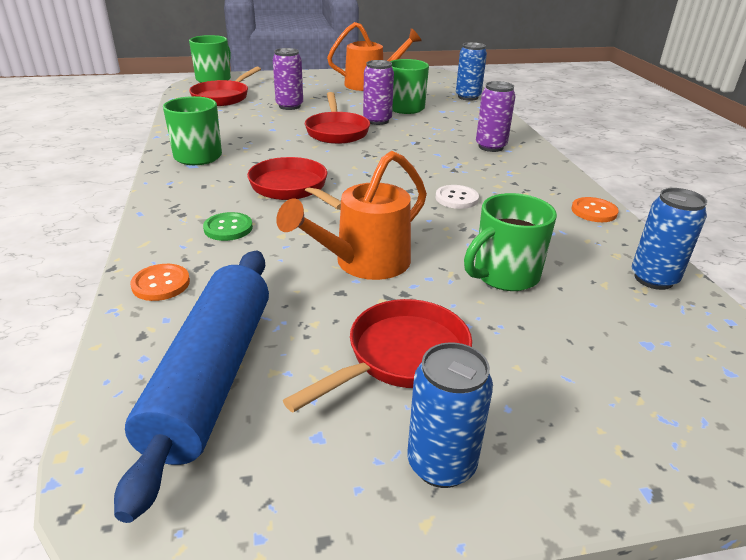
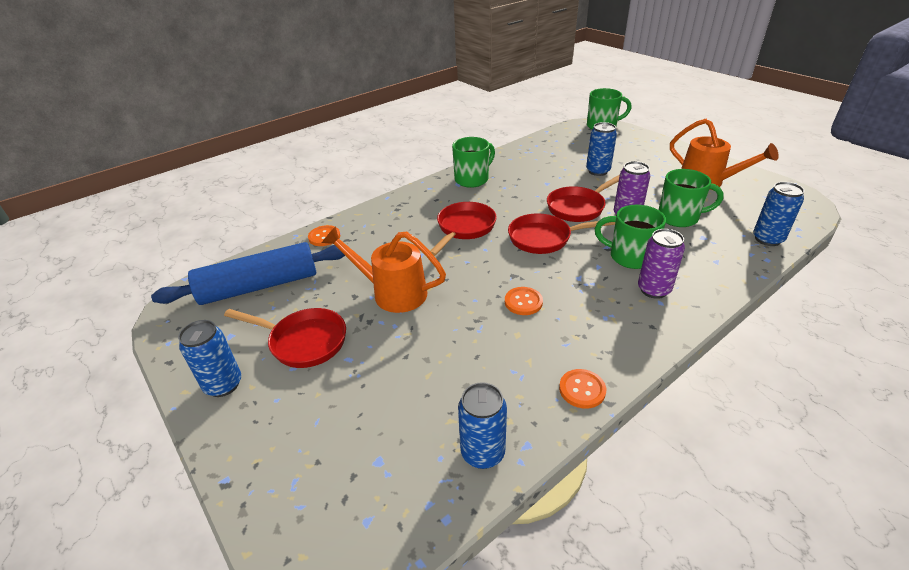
camera: 65 degrees right, 5 degrees up
(223, 97) = (575, 143): red pan -> red pan (544, 238)
(228, 228) = (394, 230): green button -> none
(289, 106) = (598, 171): purple can -> blue can
(456, 198) = (523, 302): white button -> orange button
(504, 275) = (423, 360): green mug -> green mug (630, 257)

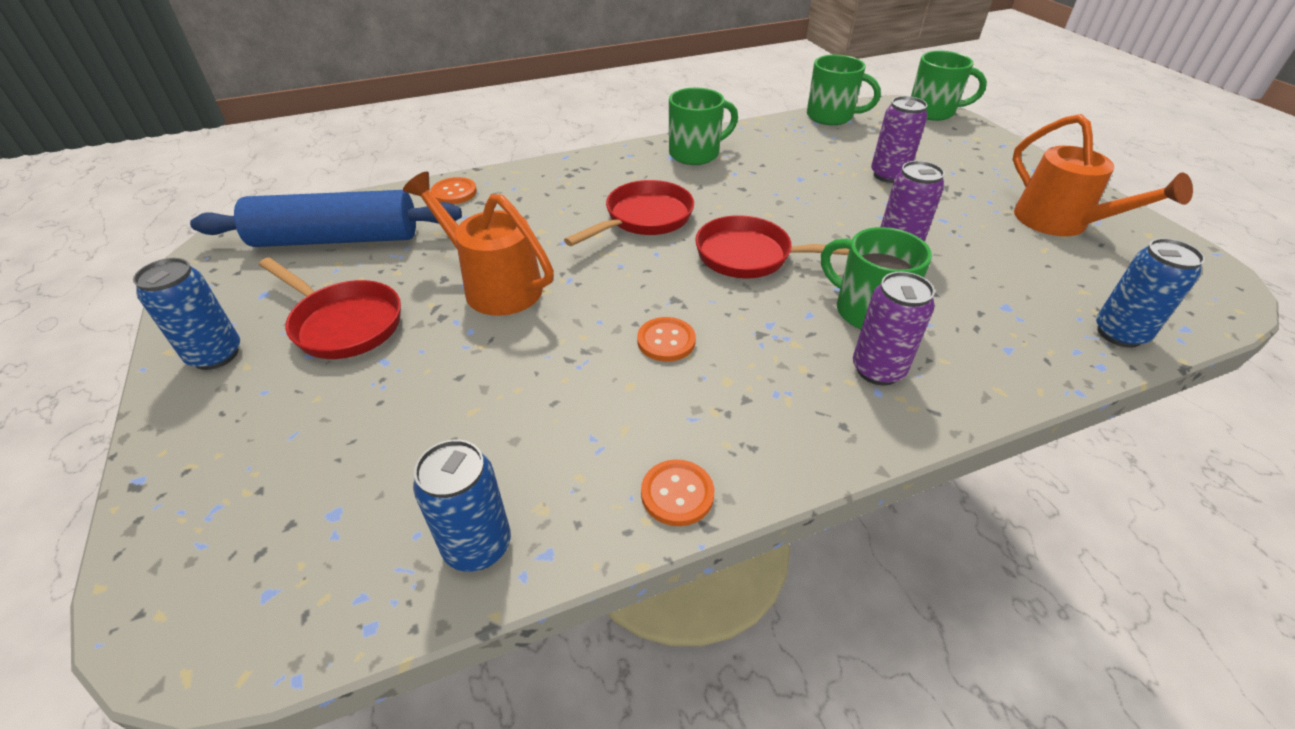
camera: 15 degrees right, 5 degrees up
(578, 207) = (828, 222): red pan -> none
(598, 171) = (888, 175): blue can -> purple can
(679, 218) = (982, 269): green mug -> green mug (831, 117)

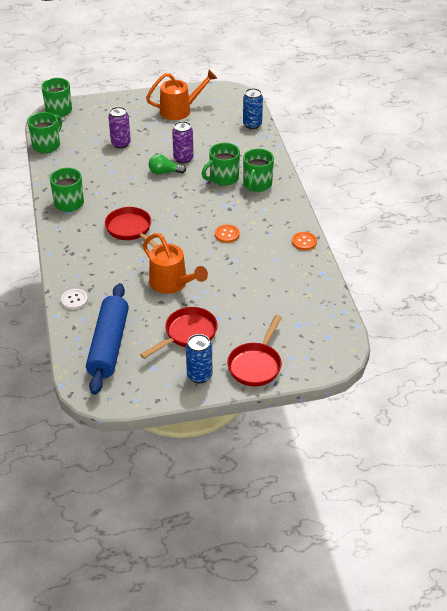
camera: 80 degrees left, 0 degrees up
(454, 192) = (74, 300): orange button -> white button
(478, 546) = (317, 288): blue can -> none
(494, 285) = (172, 284): orange watering can -> orange watering can turned 90 degrees counterclockwise
(751, 256) = (175, 201): red pan -> red pan (256, 365)
(835, 232) = (164, 172): none -> green light bulb
(878, 370) = (257, 184): purple can -> green mug

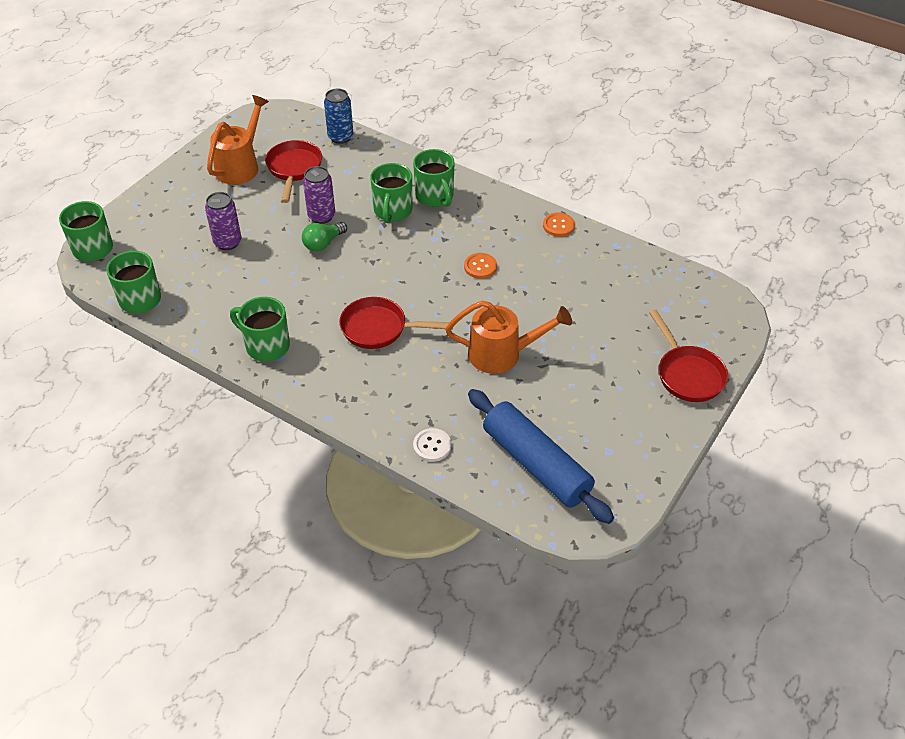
camera: 45 degrees left, 5 degrees up
(187, 334) = (589, 393): red pan -> red pan (294, 169)
(199, 375) = (658, 424): blue can -> none

